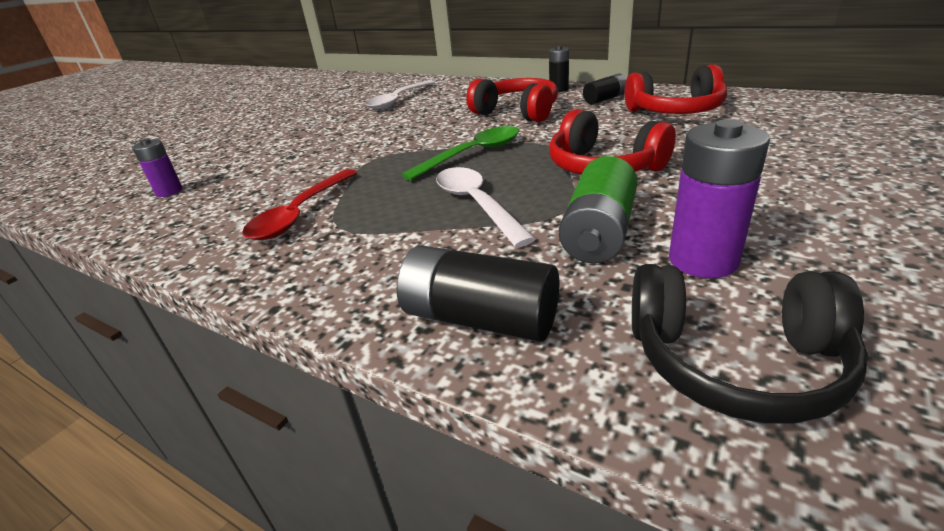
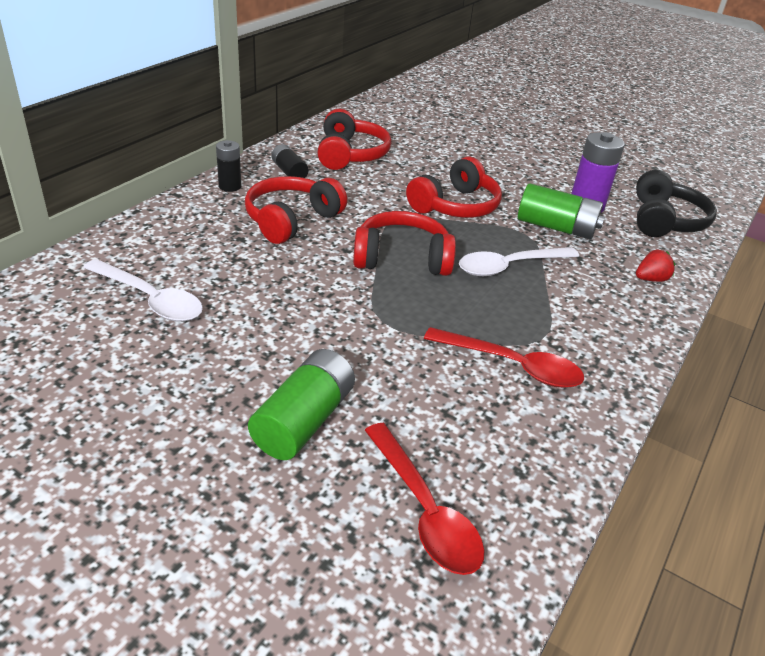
camera: 95 degrees left, 5 degrees up
(169, 191) = (424, 510): purple battery -> red spoon
(270, 151) = (304, 420): none -> green battery
(472, 154) = (402, 258): green spoon -> red headphones
(479, 318) = (650, 279): black battery -> red strawberry

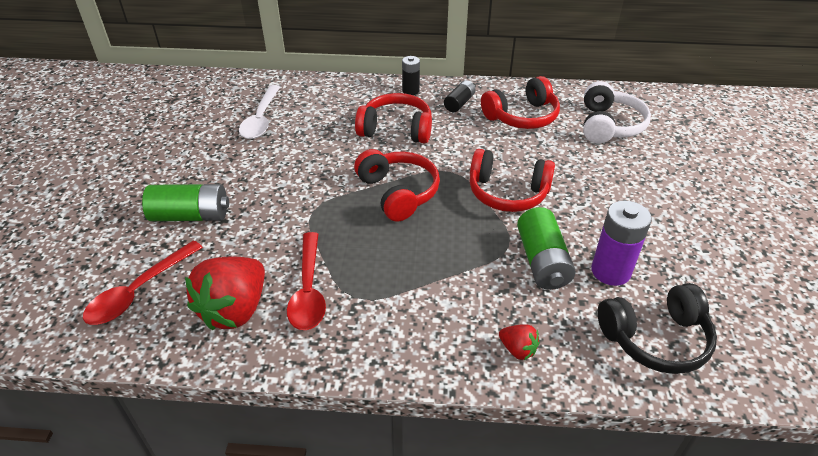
camera: 65 degrees right, 5 degrees up
(407, 129) = (609, 125): none -> white headphones
(509, 266) = (444, 251): white spoon -> none
(511, 430) = (235, 310): none -> red strawberry

